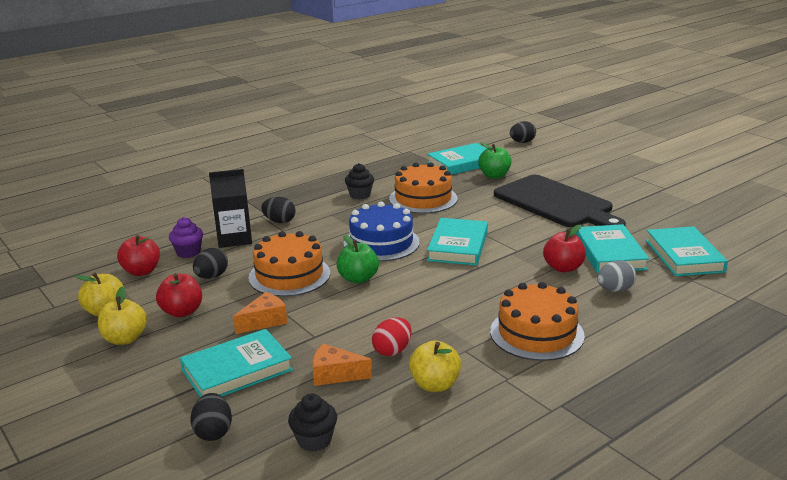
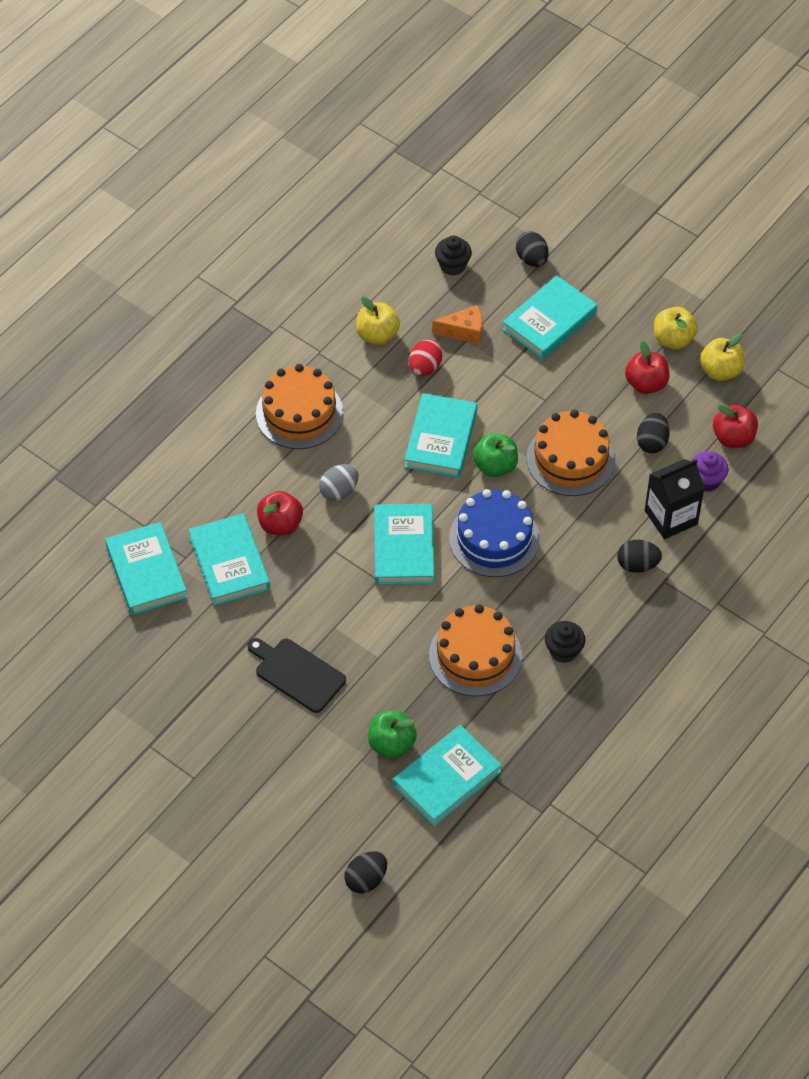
camera: 165 degrees right, 30 degrees up
(264, 321) = (558, 385): orange cheese -> none
(399, 300) = (441, 439): none -> turquoise book
(556, 203) = (297, 674): black cutting board -> black cutting board, size x0.57
(615, 290) = (226, 494): grey egg -> grey egg (339, 491)

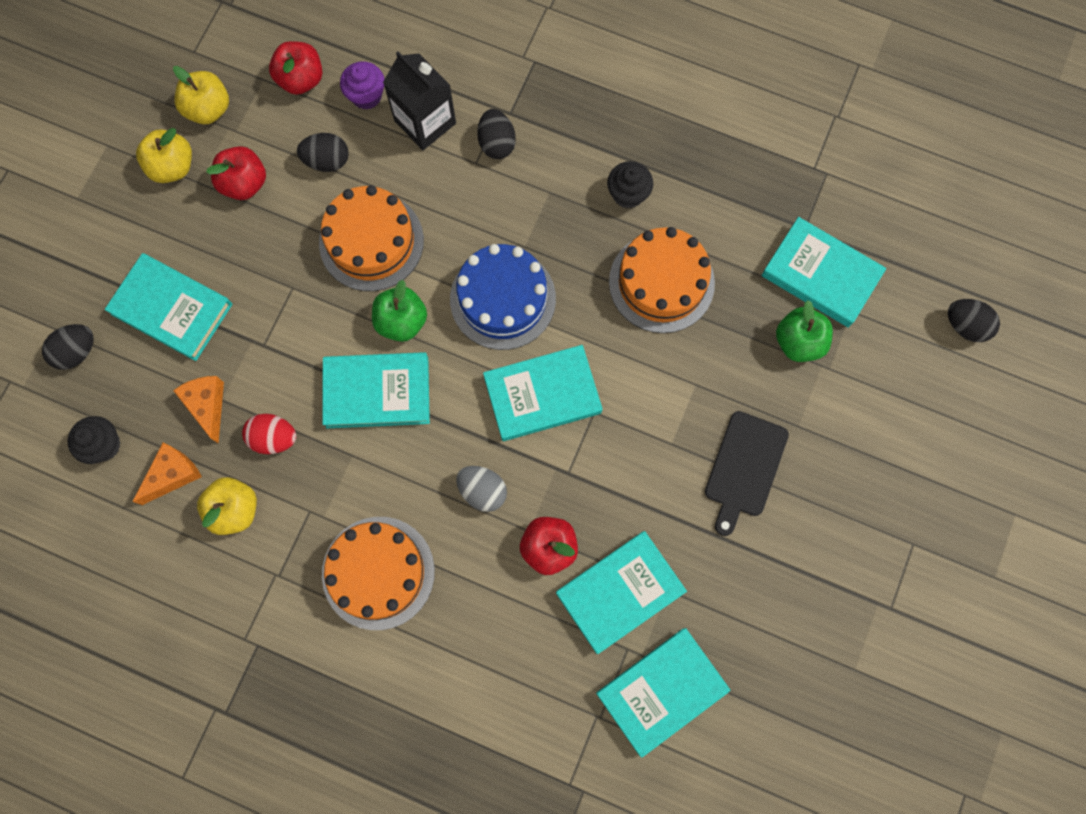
camera: 105 degrees left, 20 degrees up
(416, 302) = (173, 475): none -> orange cheese

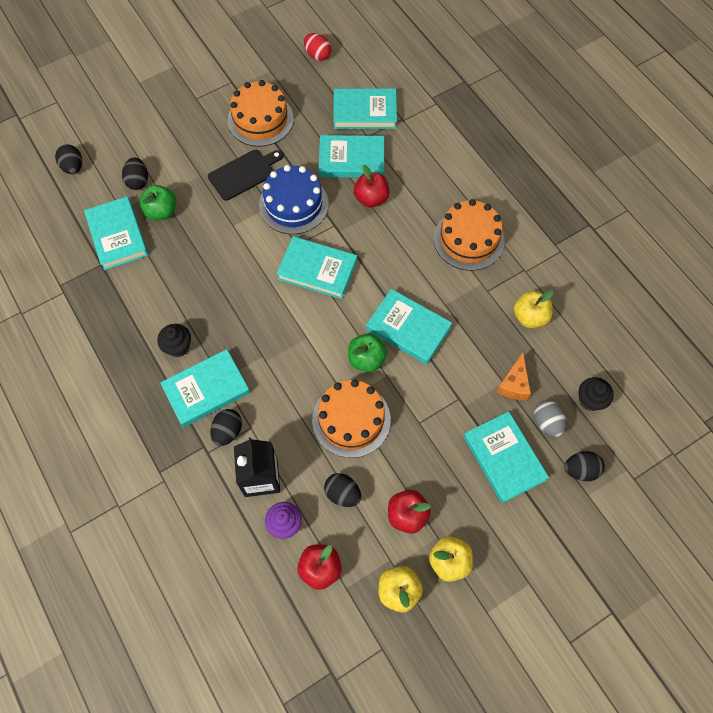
camera: 145 degrees left, 10 degrees down
(173, 475) = (556, 357): orange cheese -> none
(274, 438) = (484, 341): red egg -> red egg (317, 55)
(482, 491) = (386, 244): grey egg -> grey egg (547, 422)
(503, 299) = (299, 334): blue cake -> blue cake (293, 204)
(556, 169) = (206, 390): none -> turquoise book
(661, 282) = (204, 286): orange cake -> orange cake (260, 119)
(867, 363) = (138, 181): none -> black egg

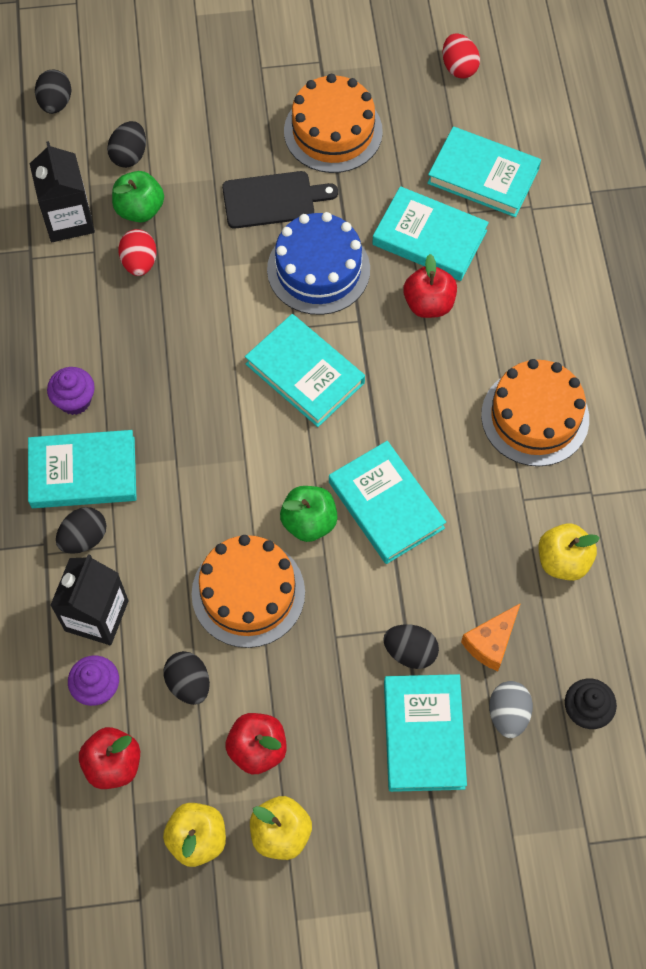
camera: 25 degrees right, 0 degrees up
(117, 235) = (68, 219): turquoise book -> black carton
(178, 244) = (139, 262): none -> red egg
(178, 347) = (75, 400): black cupcake -> purple cupcake
(580, 470) = (520, 797): black egg -> black egg (410, 652)

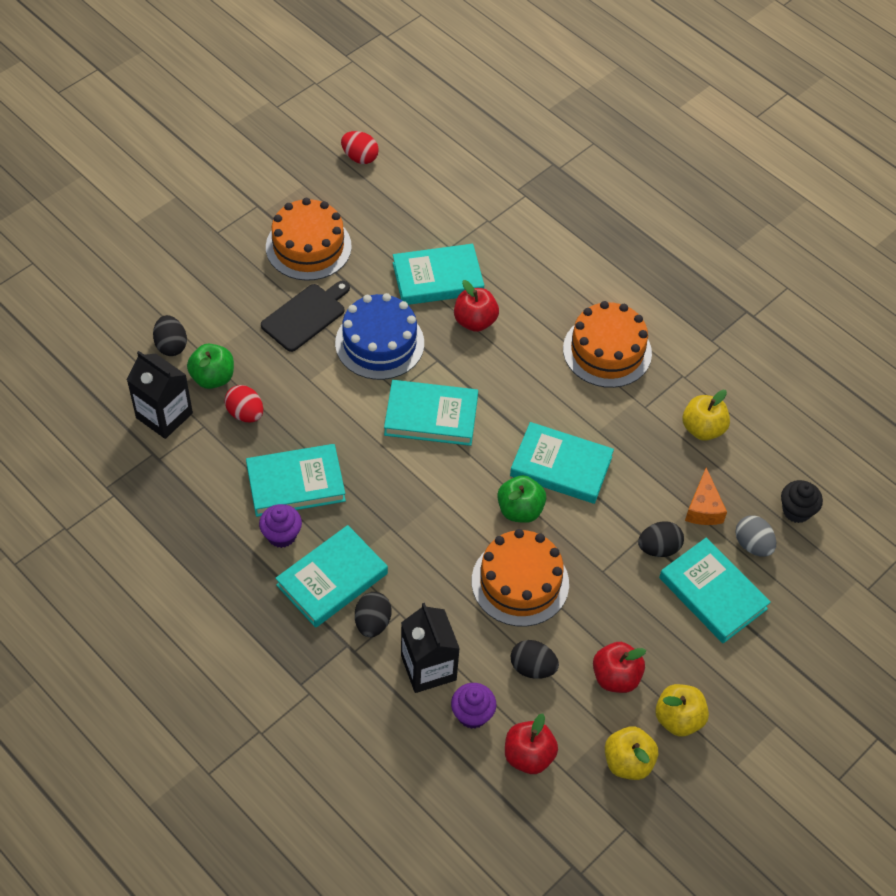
camera: 40 degrees left, 10 degrees down
(55, 103) = (80, 341): black egg -> none
(483, 176) = (438, 218): turquoise book -> turquoise book (296, 483)

